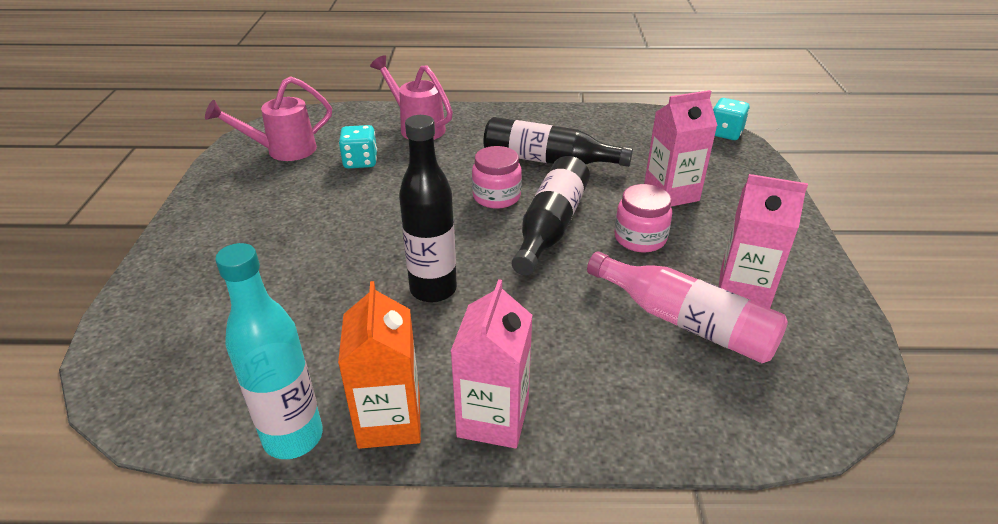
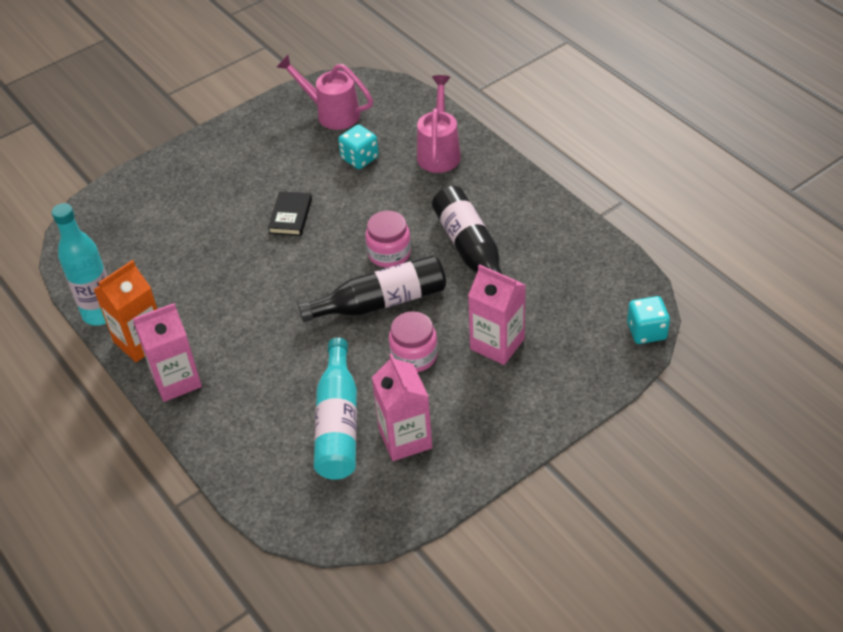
camera: 55 degrees right, 10 degrees up
(368, 225) = (291, 216): none -> black book
(433, 289) = (257, 289): black bottle -> none
(685, 322) = (338, 423): pink bottle -> turquoise bottle

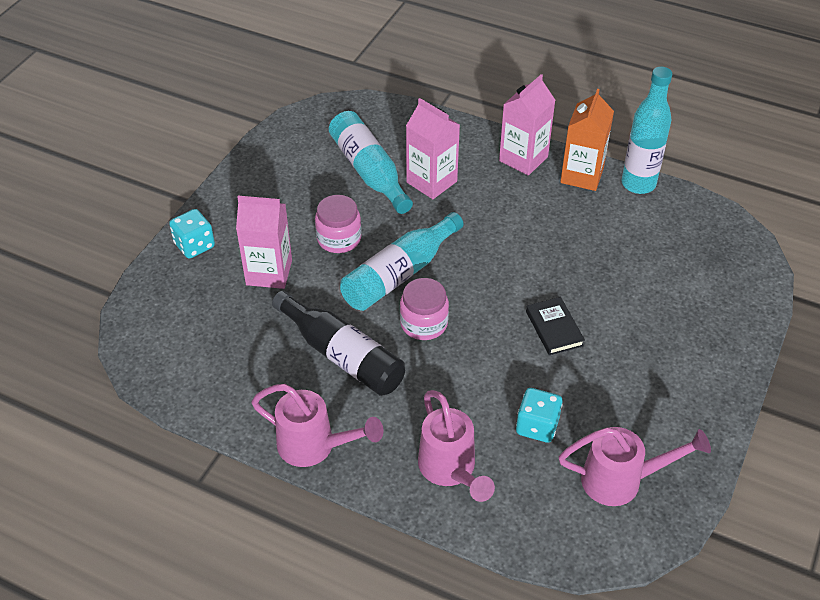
camera: 150 degrees right, 0 degrees up
(381, 302) = (399, 274): black bottle -> turquoise bottle
(405, 438) = (308, 178): pink carton -> pink carton (431, 182)
(526, 194) = (315, 447): none -> pink watering can
(646, 331) = (129, 330): turquoise dice -> turquoise dice (194, 245)

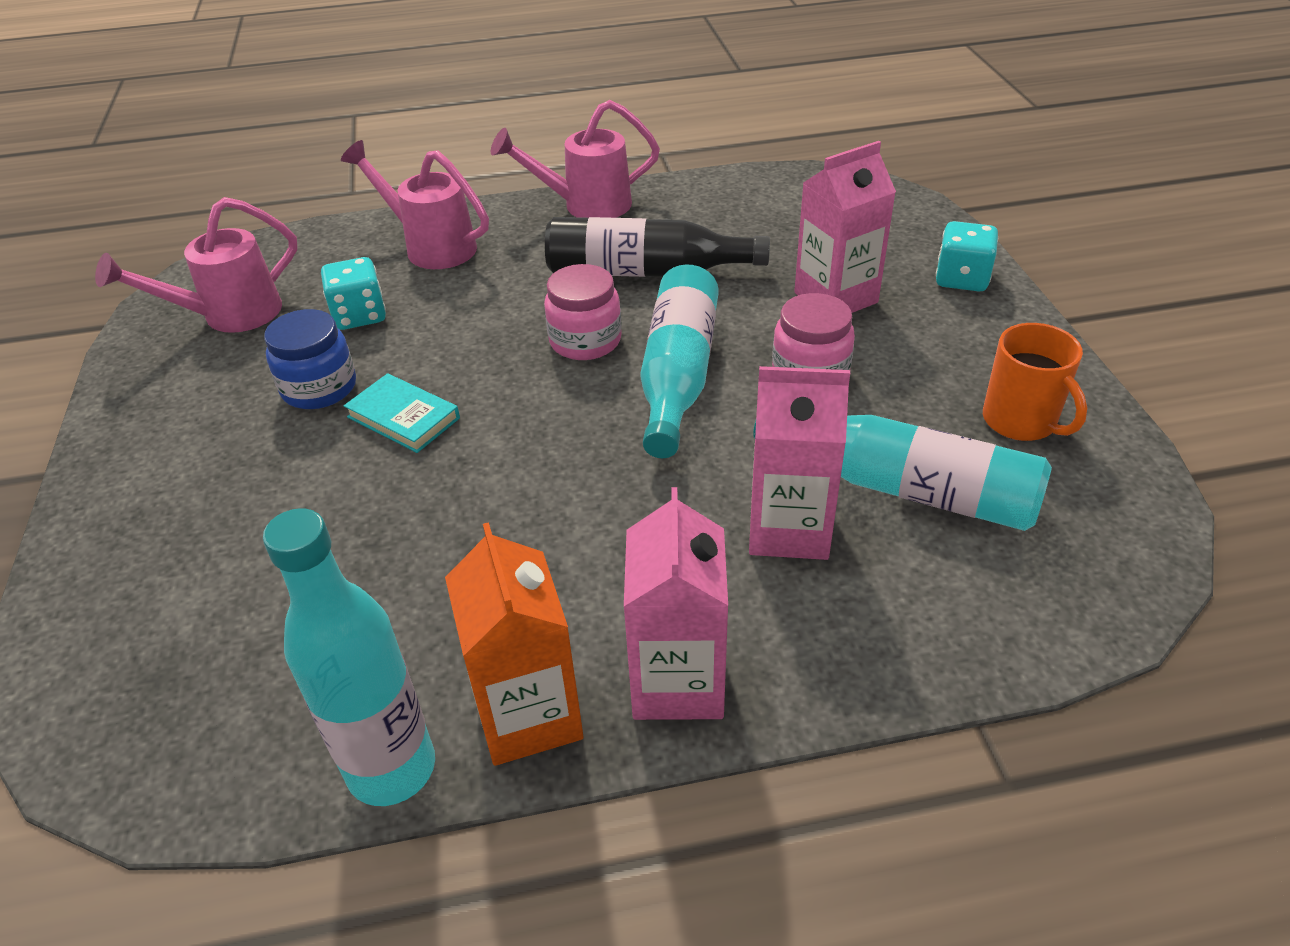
camera: 145 degrees right, 5 degrees down
(287, 169) = (1021, 421): none -> orange mug
(554, 328) = (403, 417): black book -> turquoise book
(589, 377) = (319, 388): none -> blue jar

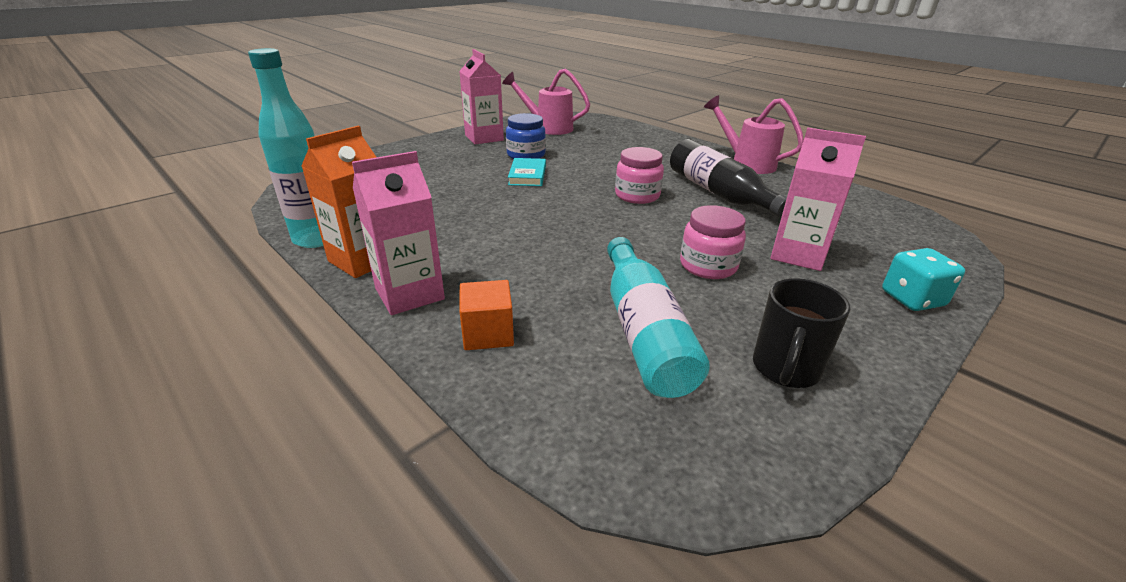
camera: 55 degrees right, 10 degrees down
(359, 315) = (582, 147): turquoise dice -> none
(431, 246) = (651, 144): pink watering can -> none
(678, 375) = (646, 226): turquoise bottle -> none
(789, 529) = (558, 296): pink carton -> pink carton (484, 138)
(829, 626) = (488, 333): none -> orange cube
(1021, 421) = (785, 369): orange mug -> black mug

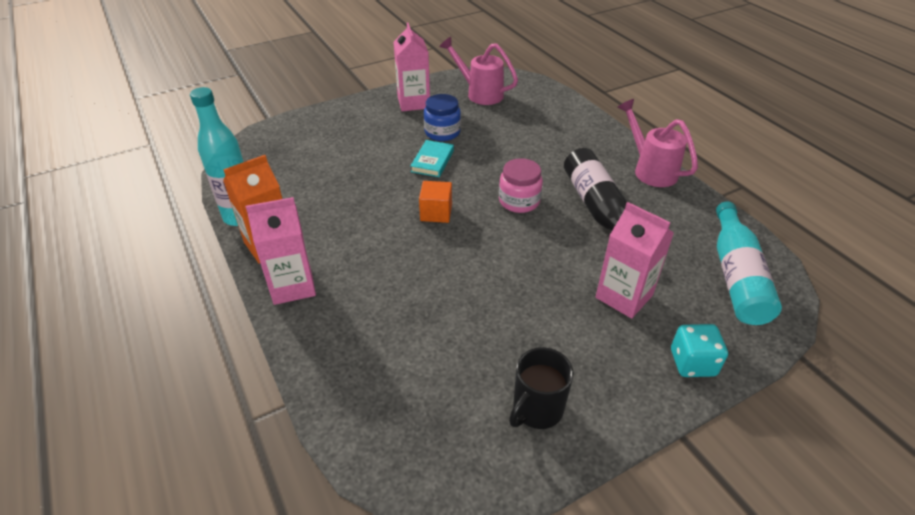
camera: 15 degrees right, 10 degrees up
(488, 333) = (335, 334): orange cube -> orange cube (436, 213)
(644, 331) = (449, 354): turquoise bottle -> turquoise bottle (736, 276)
(708, 266) = (536, 296): pink jar -> none

